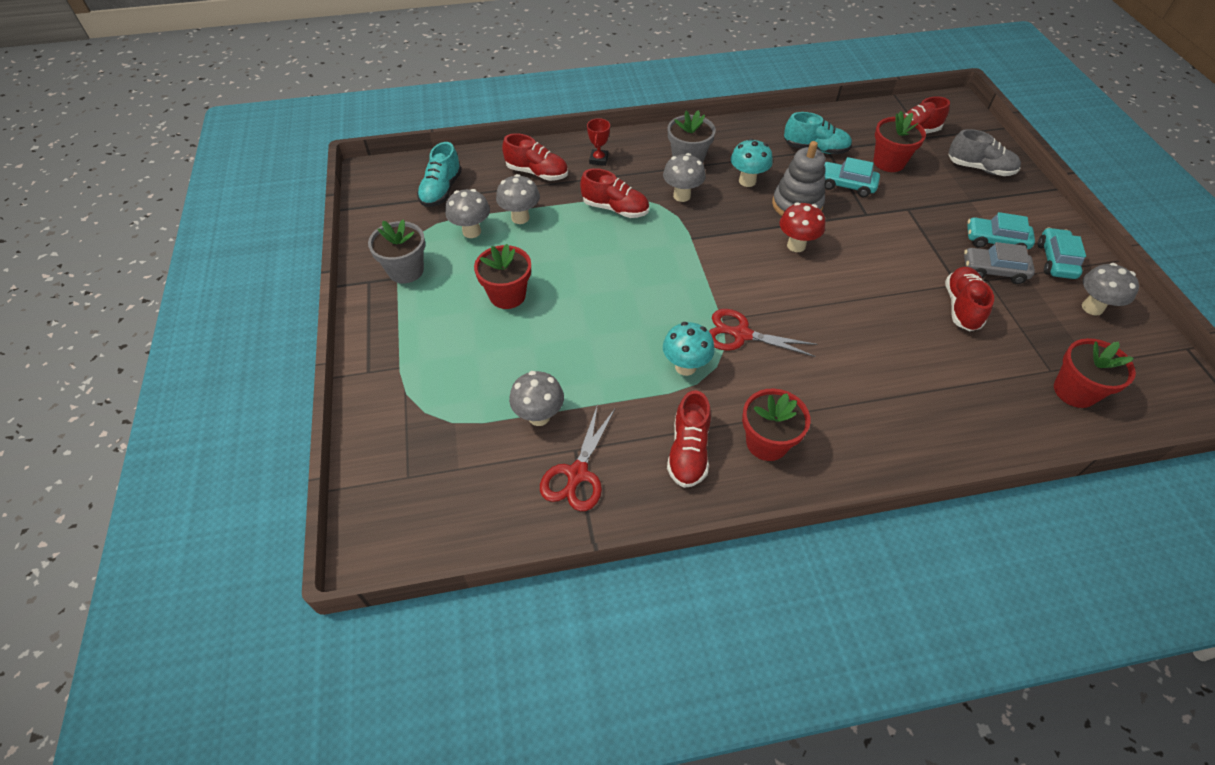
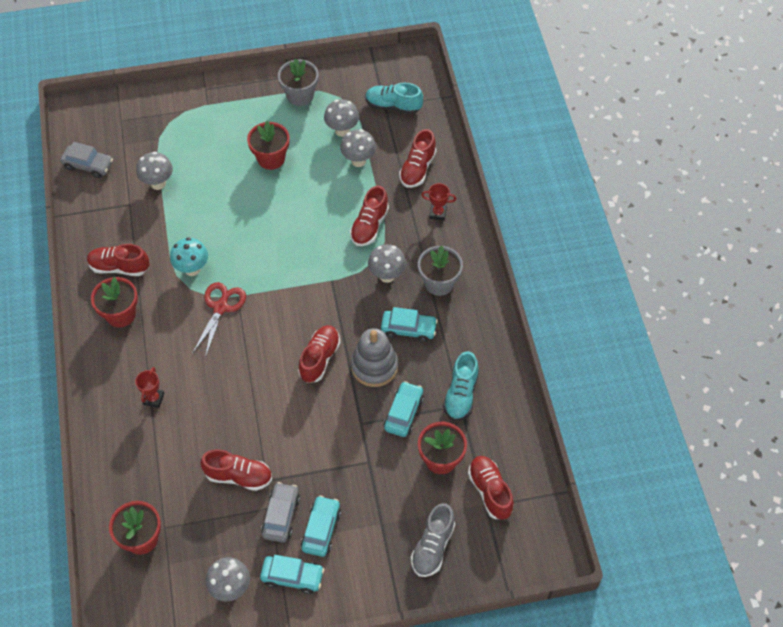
camera: 90 degrees right, 5 degrees up
(495, 514) = (88, 165): none -> grey car
(577, 474) = (111, 206): red scissors -> none
(747, 181) = (408, 329): turquoise mushroom -> turquoise car
(796, 245) = (319, 358): red mushroom -> red shoe
(886, 394) = (153, 399): none -> red trophy

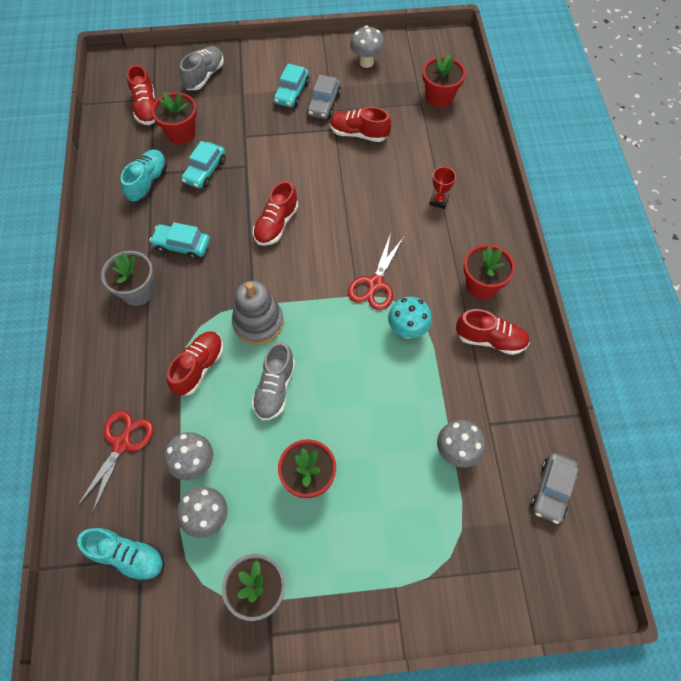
camera: 175 degrees left, 5 degrees up
(88, 165) = (552, 490): grey car -> grey car turned 90 degrees counterclockwise
(292, 577) = (318, 65): turquoise car -> none
(303, 215) = (275, 388): none -> grey shoe
(374, 366) = (224, 213): grey stacking toy -> grey stacking toy (258, 322)
(387, 275) = (191, 304): grey mushroom -> none
(417, 169) = (121, 444): red shoe -> red scissors
(438, 213) = (114, 377): red trophy -> none

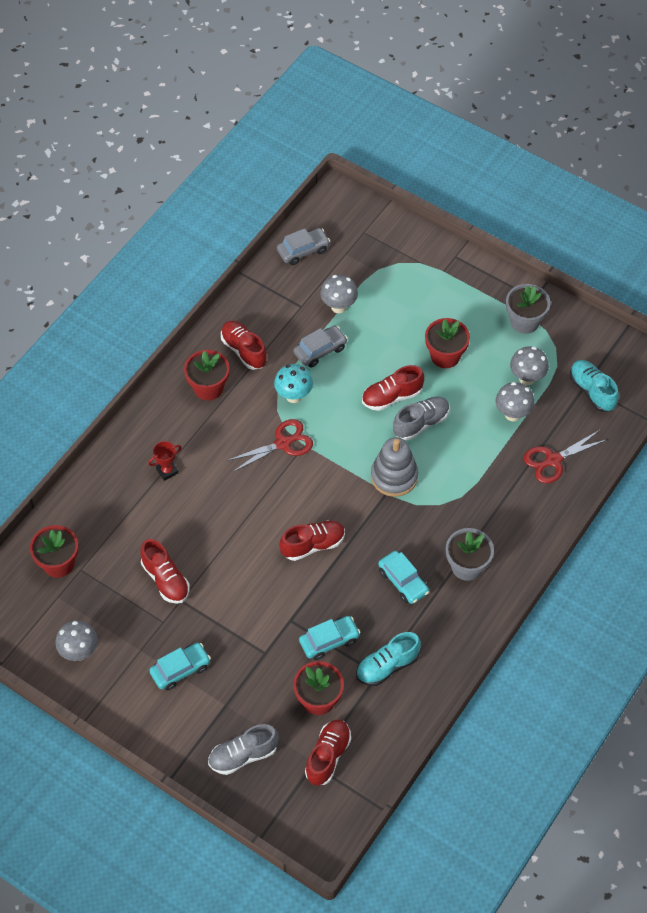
camera: 140 degrees left, 5 degrees down
(199, 367) = (463, 474): red shoe -> red shoe (392, 397)
(324, 104) = (164, 634): grey car -> grey car (320, 350)

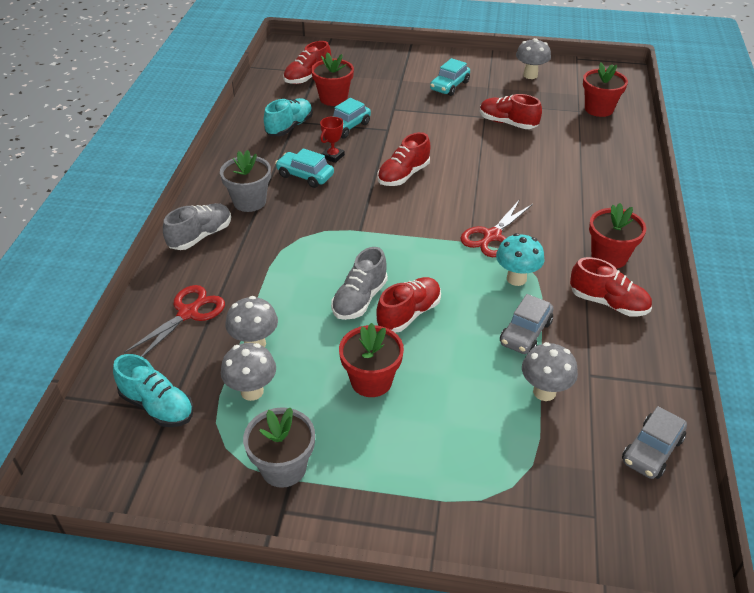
camera: 155 degrees right, 15 degrees down
(167, 471) = (578, 184): red trophy -> red trophy (333, 156)
(243, 755) = (369, 64): grey shoe -> grey shoe (200, 236)
(328, 756) = (308, 77): red shoe -> red shoe turned 45 degrees clockwise
(394, 476) = (360, 245): grey stacking toy -> none

